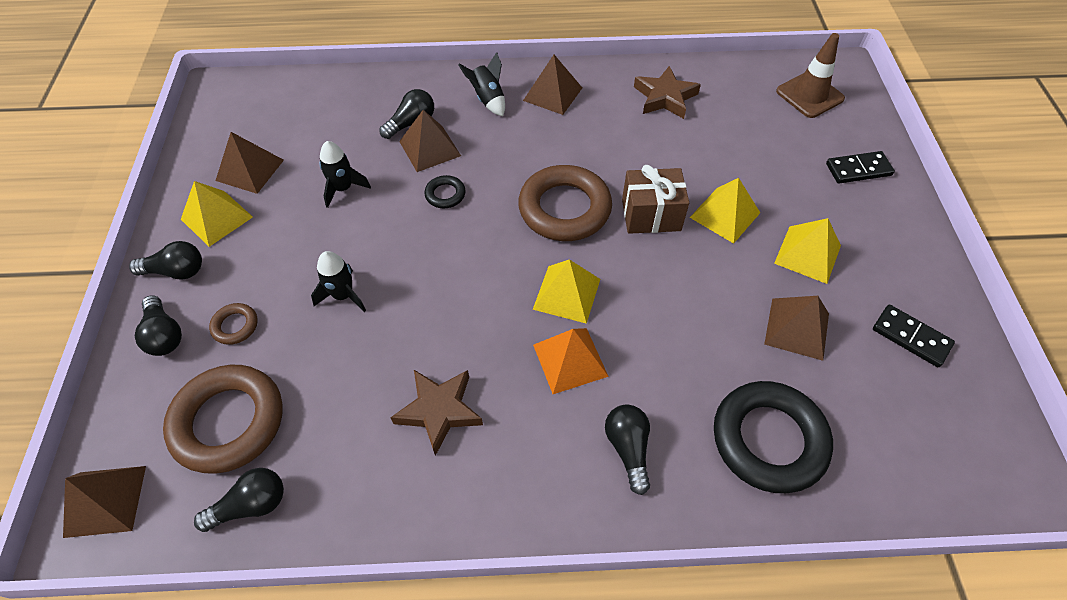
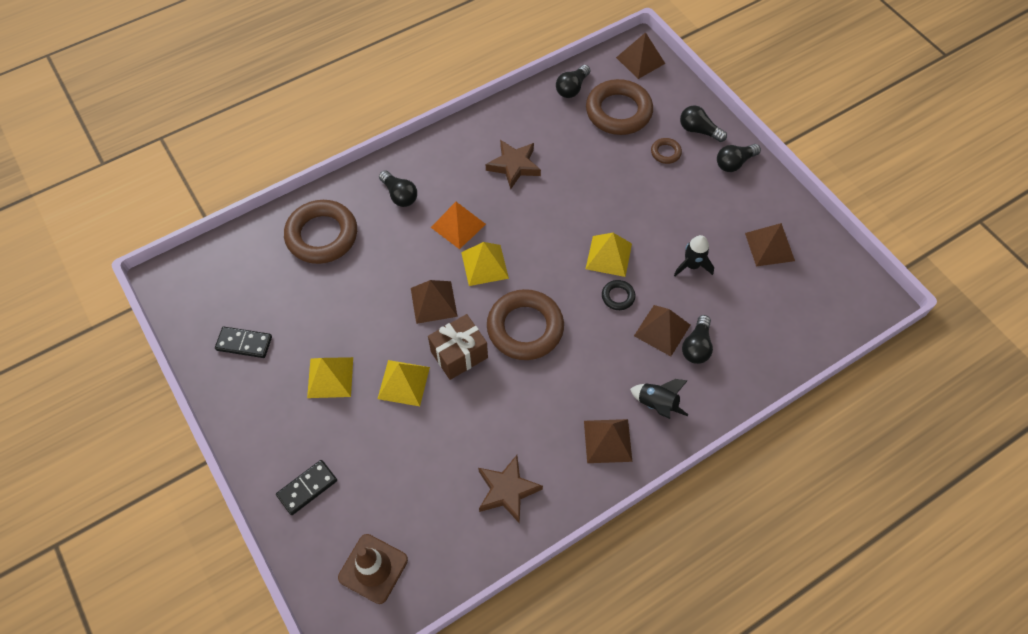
camera: 150 degrees right, 5 degrees up
(216, 218) = (750, 204): yellow pyramid -> yellow pyramid (609, 256)
(343, 295) = (621, 197): black rocket -> none
(768, 440) = (322, 235): black ring -> brown ring
(797, 328) = (323, 313): brown pyramid -> brown pyramid (433, 302)

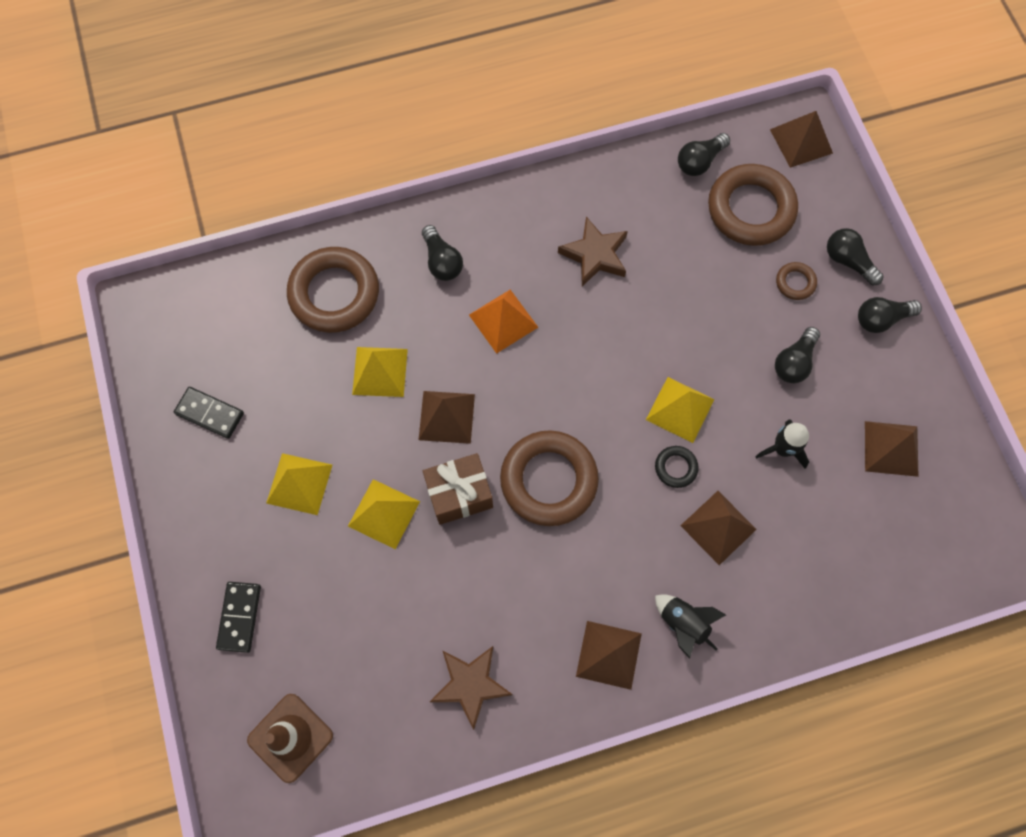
camera: 15 degrees right, 10 degrees up
(307, 488) = (239, 617): black domino -> black domino turned 60 degrees counterclockwise
(485, 265) = (522, 383): yellow pyramid -> yellow pyramid (380, 371)
(696, 346) = (755, 560): black light bulb -> black light bulb (794, 362)

